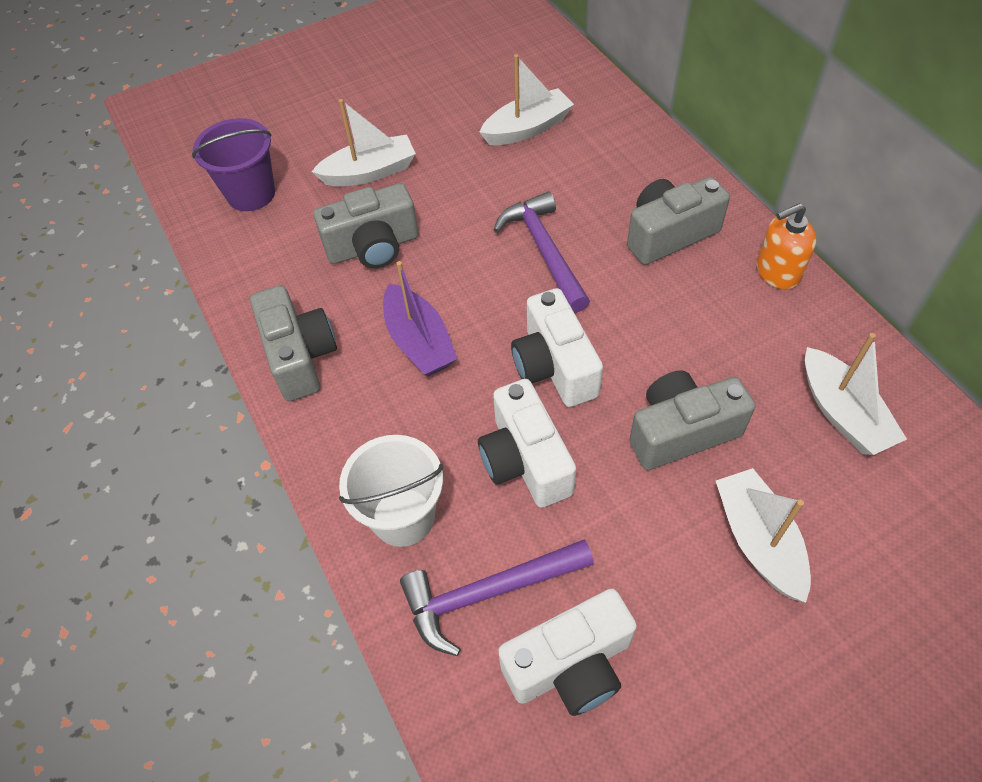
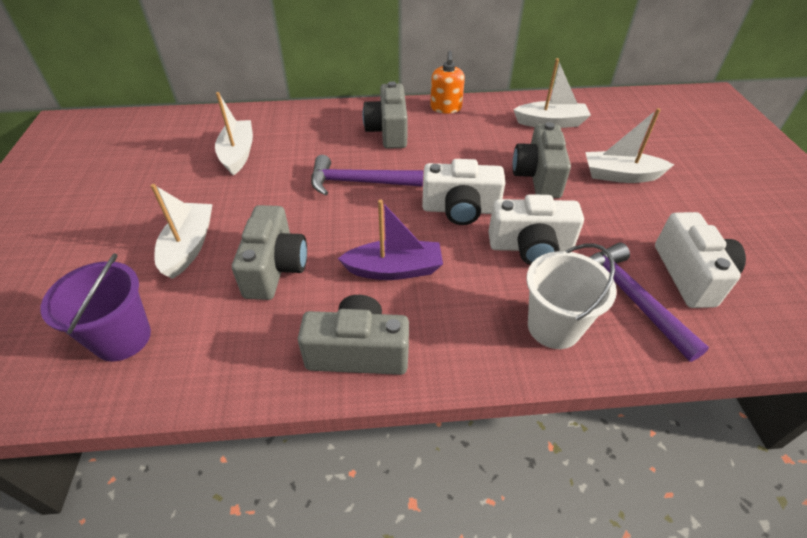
camera: 70 degrees left, 10 degrees down
(488, 593) = (631, 298): purple hammer -> purple hammer turned 150 degrees clockwise

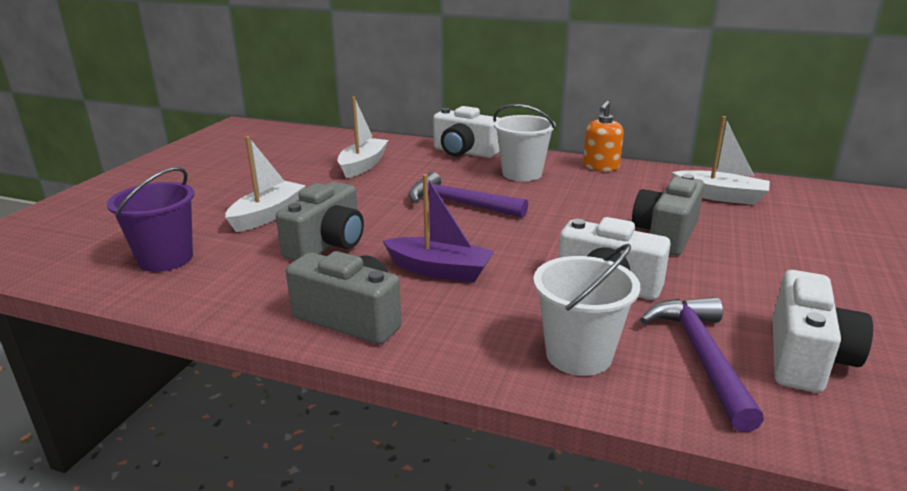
camera: 25 degrees right, 20 degrees down
(388, 131) = (522, 174): grey camera -> white bucket
(460, 209) = (550, 242): white camera -> white camera (464, 152)
(620, 175) = (778, 253): white boat -> none

